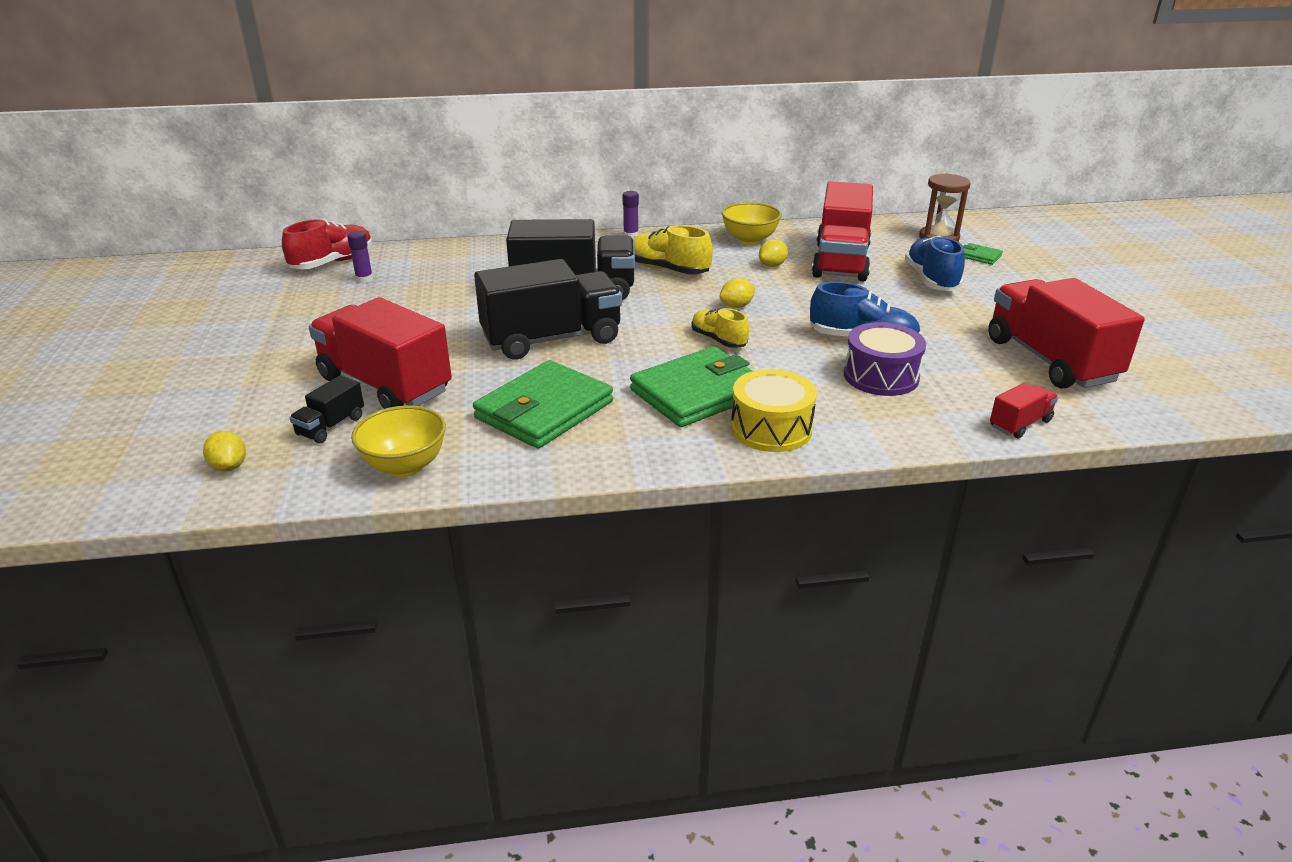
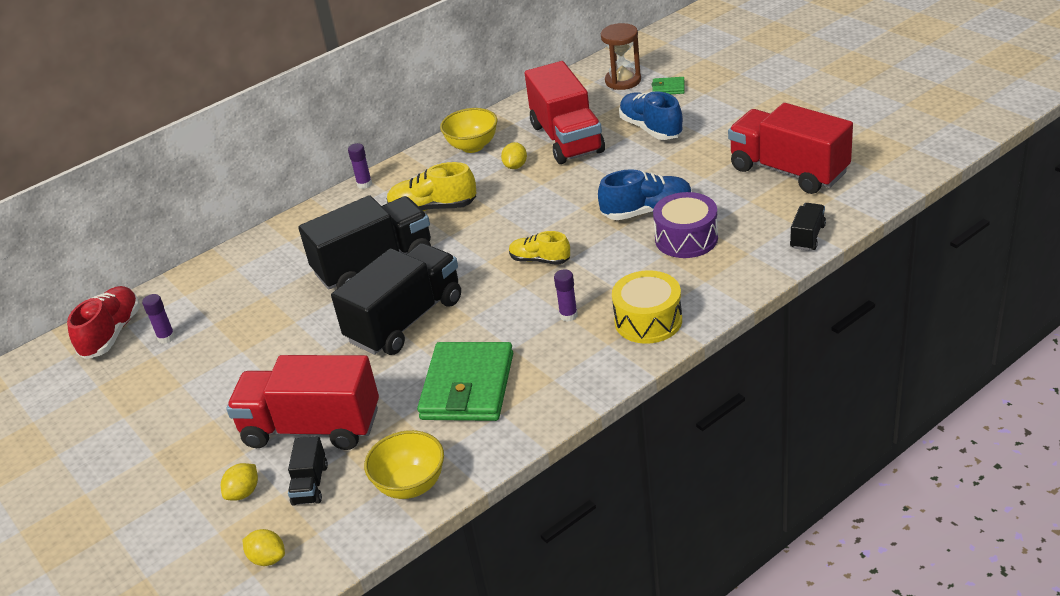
camera: 25 degrees left, 5 degrees up
(697, 392) = (568, 315): green wallet -> purple glue stick
(736, 306) = (524, 221): yellow lemon -> yellow lemon (243, 493)
(1020, 424) = (807, 237): red truck -> black truck

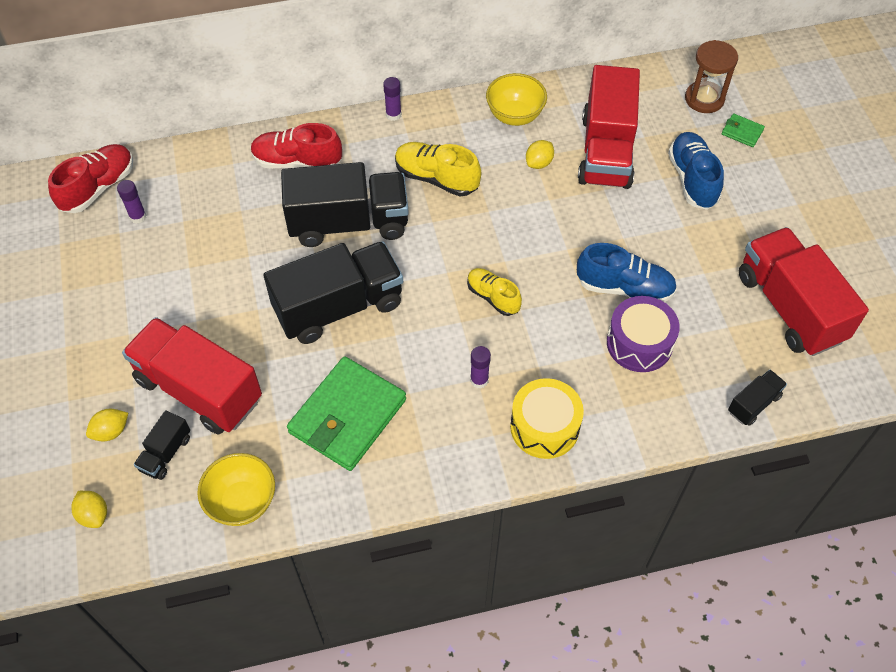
camera: 20 degrees right, 20 degrees up
(297, 245) = (297, 162): none -> red shoe

